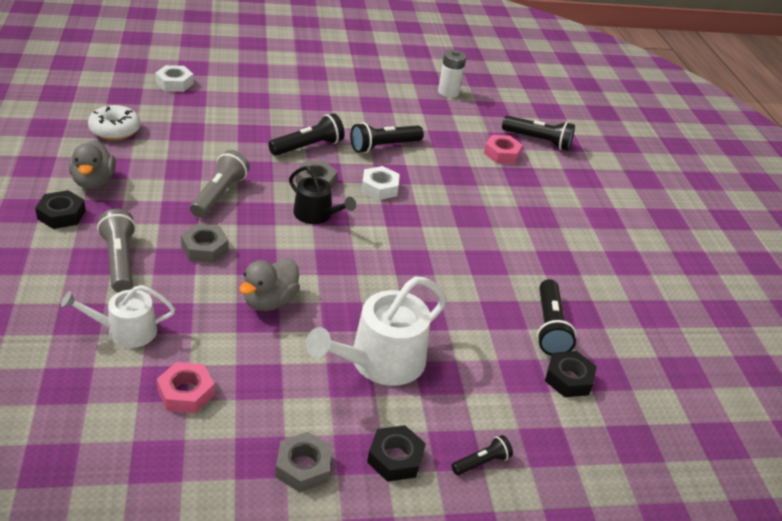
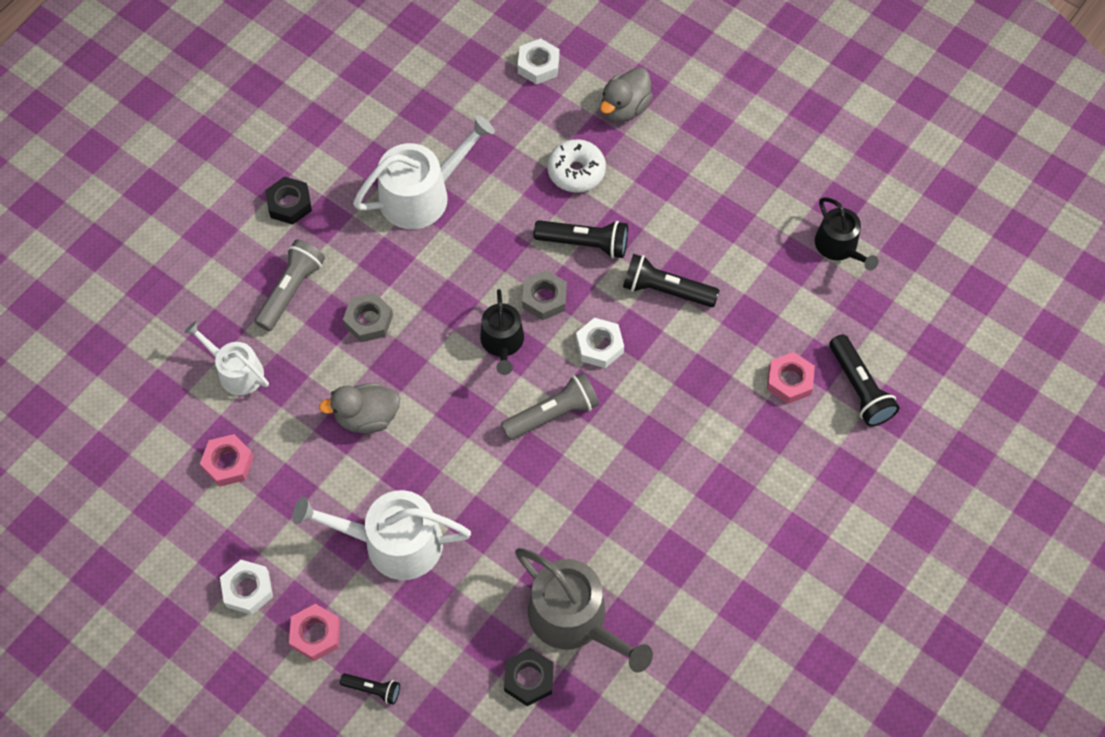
camera: 50 degrees right, 25 degrees up
(94, 182) = (346, 176): grey duck -> grey duck (624, 108)
(115, 130) = (421, 111): white donut -> white donut (576, 171)
(166, 168) = (422, 194): none -> white watering can
(219, 194) = (439, 260): grey flashlight -> grey flashlight (553, 414)
(303, 467) = (247, 589): grey nut -> white nut
(395, 458) = (315, 634): black nut -> pink nut
(448, 92) = (839, 246): white battery -> black watering can
(549, 327) = (575, 619): black flashlight -> grey watering can

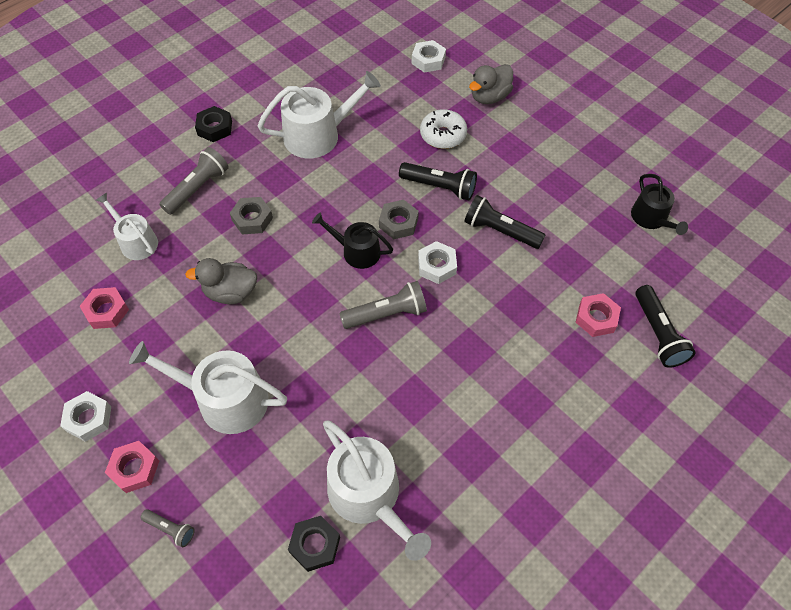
camera: 10 degrees right, 5 degrees down
(373, 689) = (170, 529): black flashlight -> grey flashlight
(502, 342) = (356, 251): black watering can -> black watering can turned 105 degrees clockwise
(575, 619) = (369, 495): grey watering can -> white watering can

